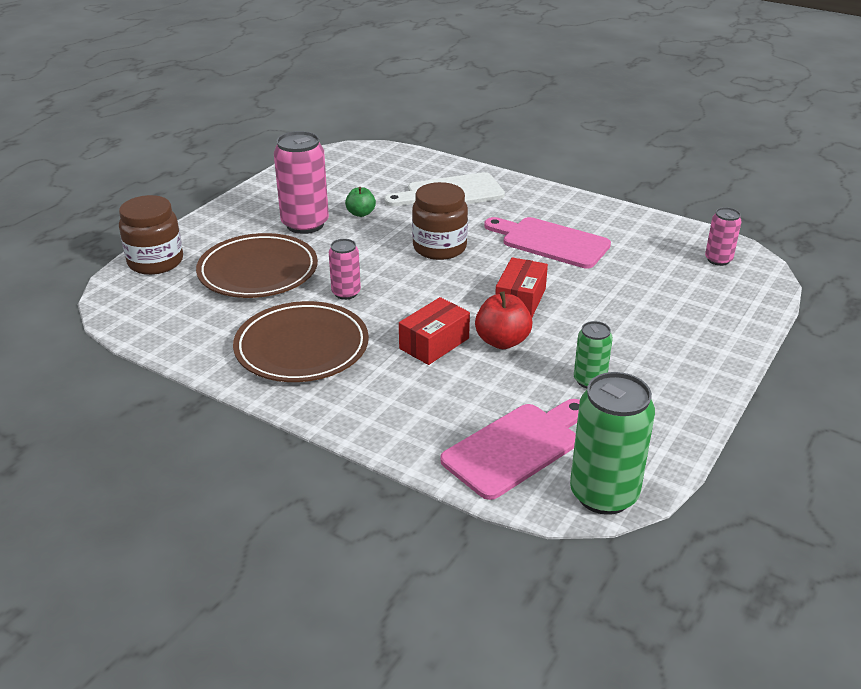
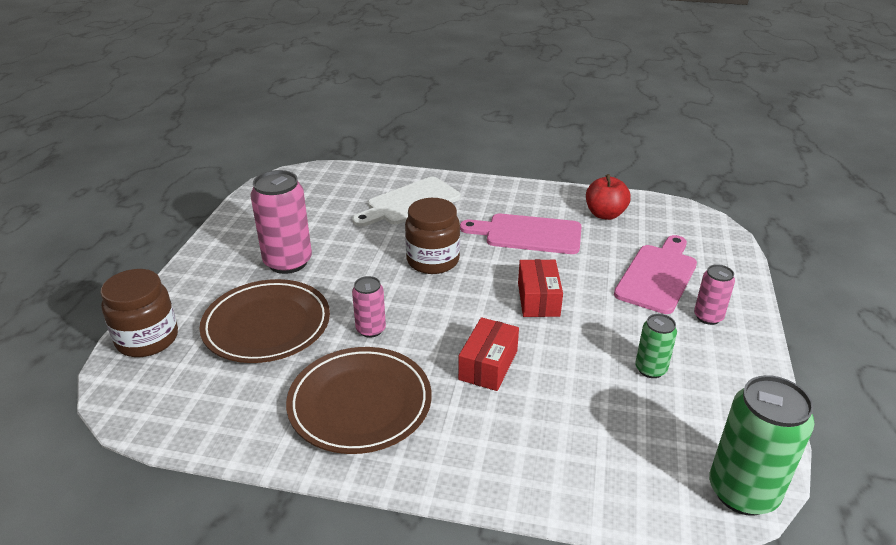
camera: 20 degrees left, 0 degrees up
(361, 213) = (337, 239): green apple -> none
(502, 341) = (549, 347): red apple -> red apple (605, 214)
(516, 447) = (633, 462): pink cutting board -> pink cutting board (658, 276)
(718, 260) = (674, 222): pink can -> pink can (708, 317)

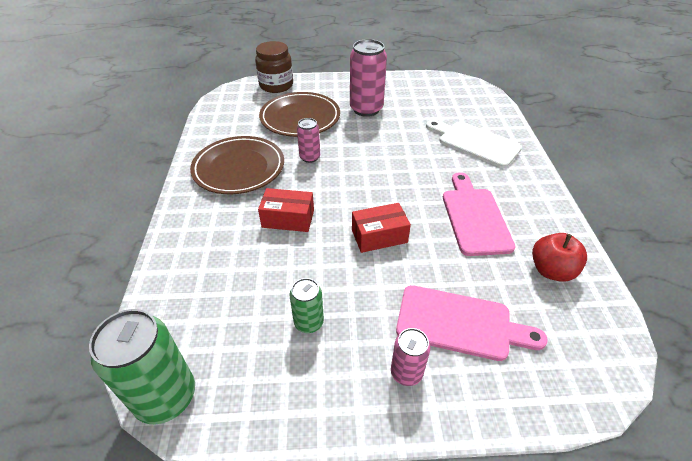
camera: 75 degrees right, 10 degrees up
(433, 260) = (402, 169): brown jar -> none

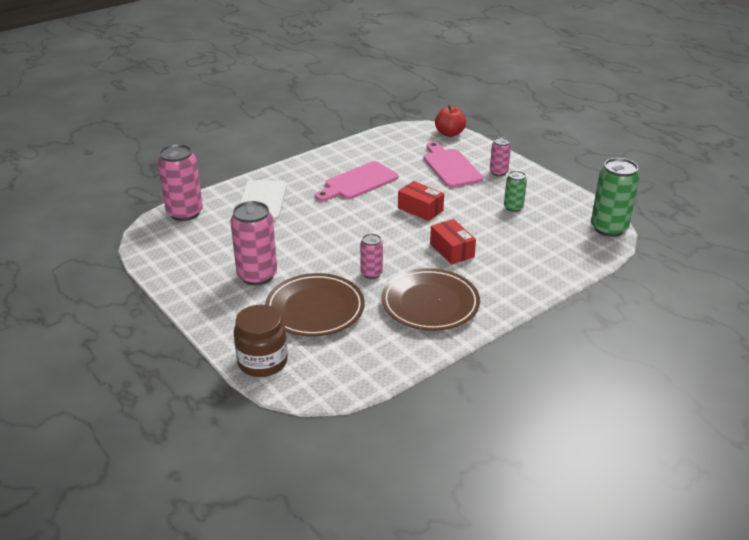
camera: 125 degrees left, 10 degrees down
(487, 105) = (185, 213): none -> pink can
(551, 270) = (377, 151): red apple -> red apple (449, 133)

